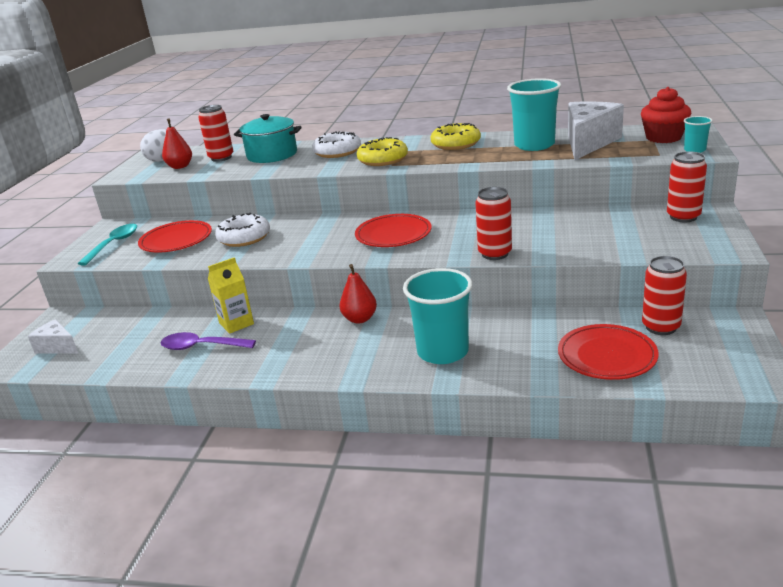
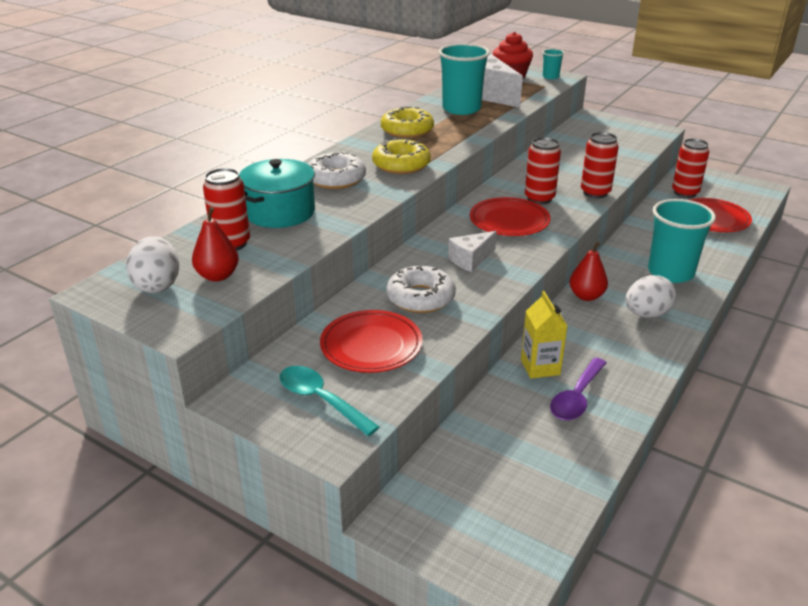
camera: 70 degrees left, 5 degrees up
(57, 347) = (492, 523): white cheese -> white cheese (470, 259)
(348, 353) = (646, 314): none -> white egg
(683, 217) = (593, 125): red can -> red can (539, 198)

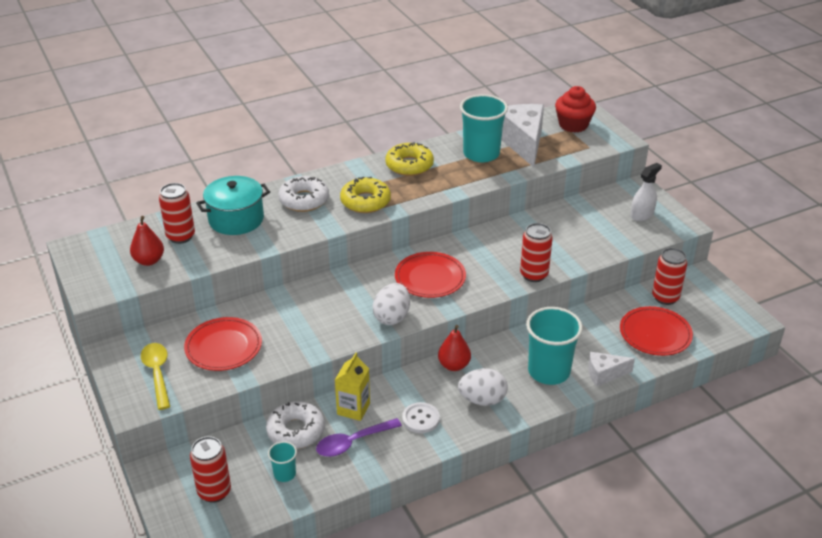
camera: 30 degrees right, 5 degrees up
(157, 285) = (109, 255): white egg -> white egg (392, 317)
(321, 400) = (157, 373): turquoise spoon -> yellow spoon
(420, 298) = (292, 322): white donut -> white donut (296, 431)
(470, 259) = (361, 303): white cheese -> white cheese (604, 374)
(539, 198) = (479, 264): red can -> red can (214, 491)
(550, 77) = (609, 137): turquoise cup -> turquoise cup (284, 474)
(614, 351) = (420, 419): none -> white button
(620, 132) = (642, 214): none -> white spray bottle

